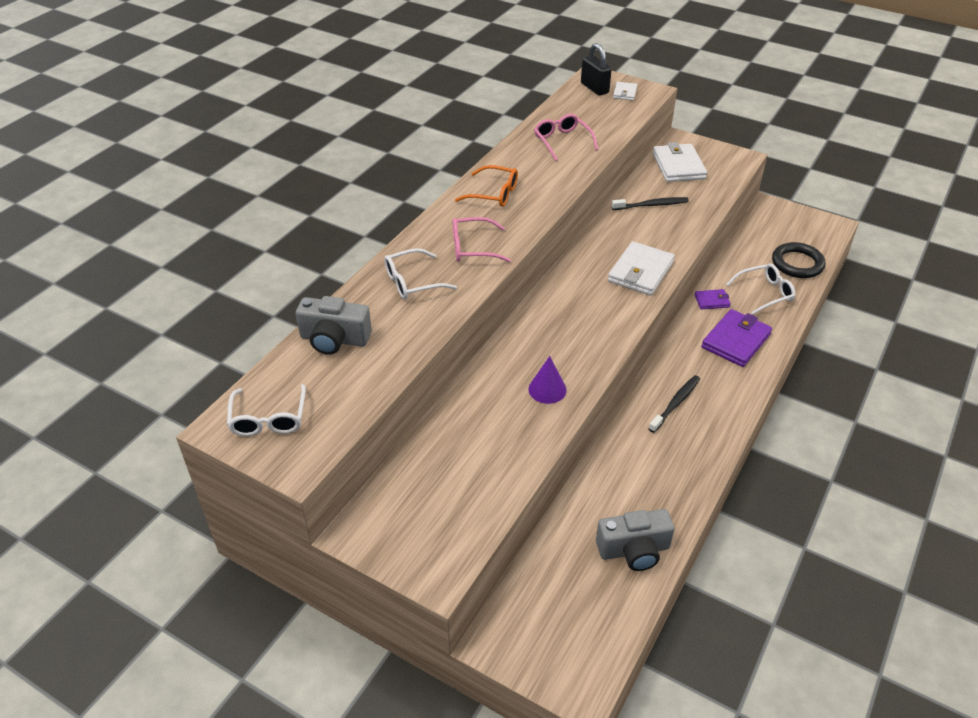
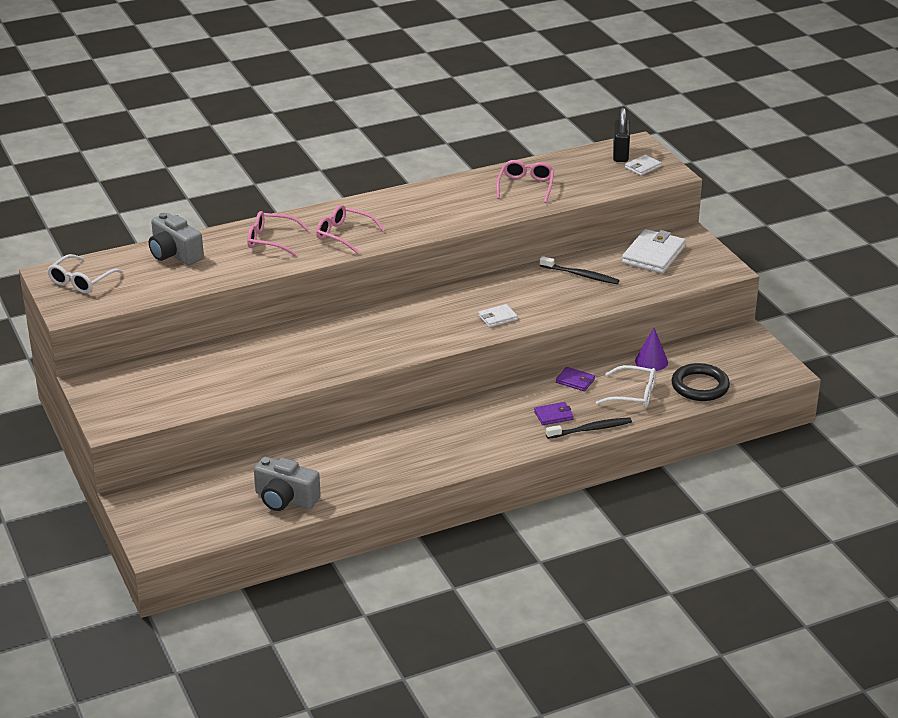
camera: 35 degrees right, 10 degrees down
(412, 282) = (271, 240): white glasses -> pink glasses
(493, 194) = (412, 204): orange glasses -> none
(547, 389) = (315, 361): purple cone -> purple cone (651, 361)
(640, 272) = (497, 318): white wallet -> white wallet, size x0.52
(675, 403) = (440, 433): black toothbrush -> black toothbrush (590, 429)
(735, 341) = (553, 415): purple wallet -> purple wallet, size x0.52

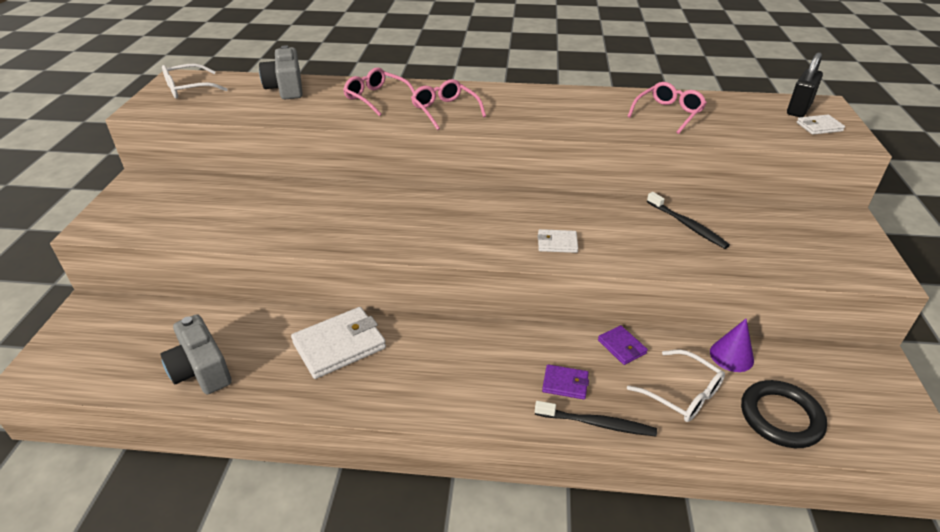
camera: 30 degrees right, 5 degrees up
(653, 255) = (790, 228): white wallet -> white wallet (339, 345)

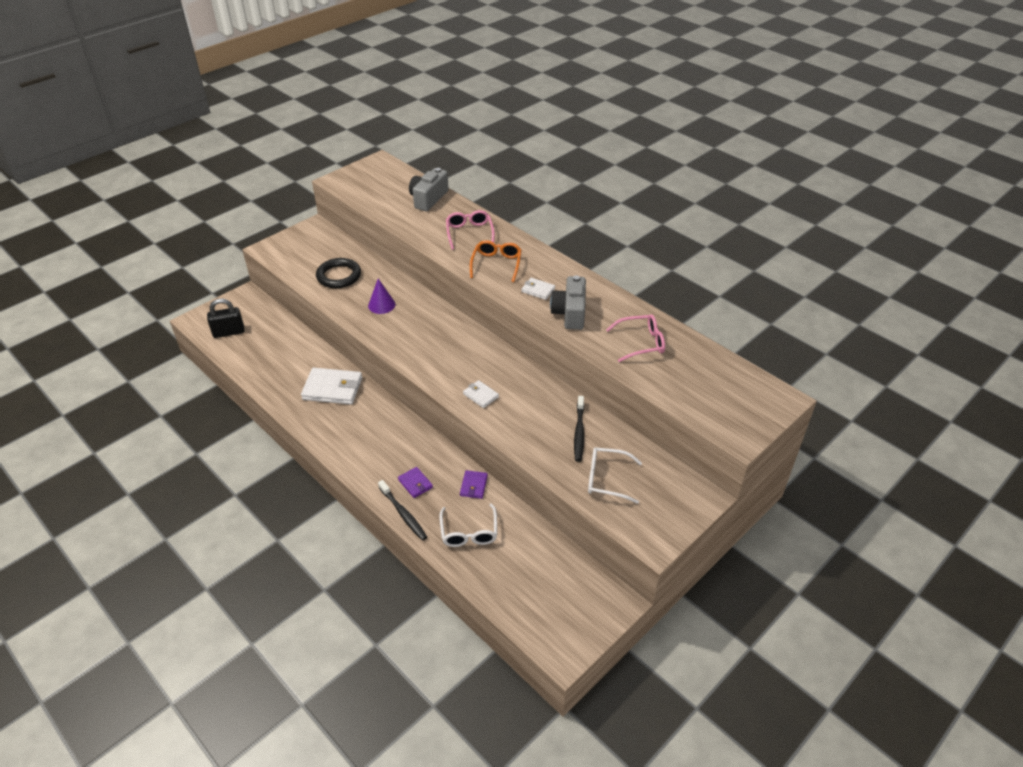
camera: 40 degrees right, 5 degrees up
(189, 89) = (376, 174): white glasses -> white glasses (607, 479)
(201, 370) = (261, 362): grey camera -> grey camera (570, 313)
(445, 110) = (496, 264): pink glasses -> orange glasses
(731, 356) = (530, 534): purple cone -> purple cone (381, 305)
(781, 417) = (504, 582): black ring -> black ring (339, 276)
(798, 109) = (751, 391): black padlock -> black padlock (229, 332)
(819, 127) = (737, 413): white wallet -> white wallet (538, 290)

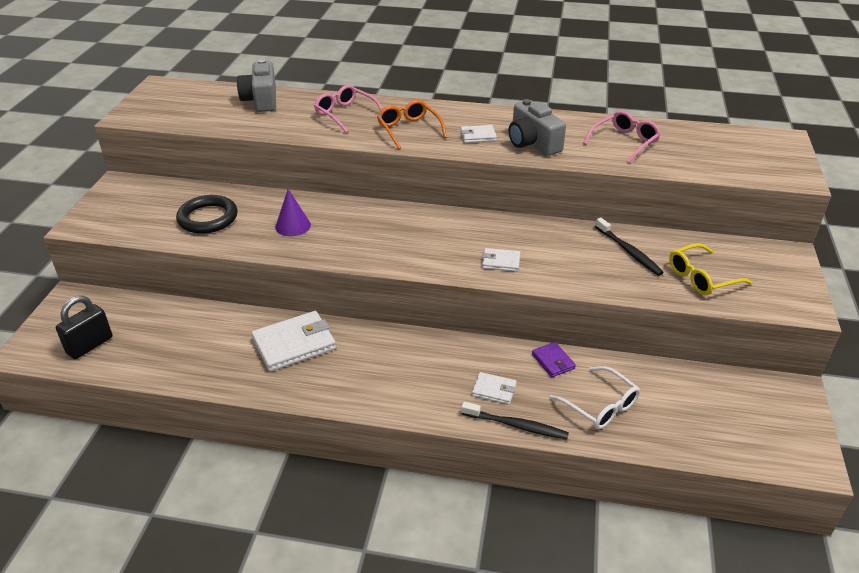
camera: 35 degrees left, 5 degrees down
(415, 483) = (494, 390): purple wallet -> white wallet
(607, 479) = (701, 277): white glasses -> yellow glasses

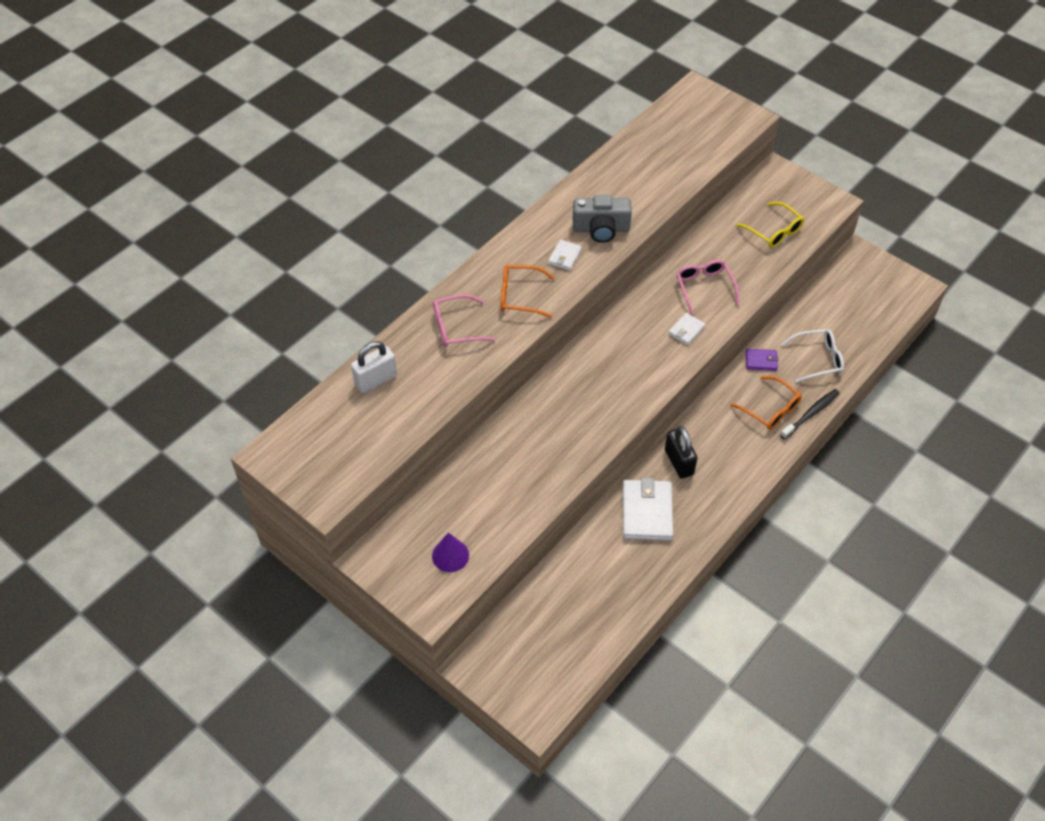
camera: 60 degrees left, 15 degrees up
(90, 345) = (558, 663): black padlock -> black padlock (679, 462)
(208, 218) = (490, 502): black ring -> none
(261, 100) = (376, 380): grey camera -> white padlock
(293, 226) = (546, 443): purple cone -> purple cone (450, 555)
(494, 390) = (770, 409): white wallet -> orange glasses
(624, 142) = (638, 176): pink glasses -> pink glasses (704, 288)
(629, 251) = (720, 251): black toothbrush -> none
(701, 277) = (774, 231): yellow glasses -> yellow glasses turned 45 degrees counterclockwise

